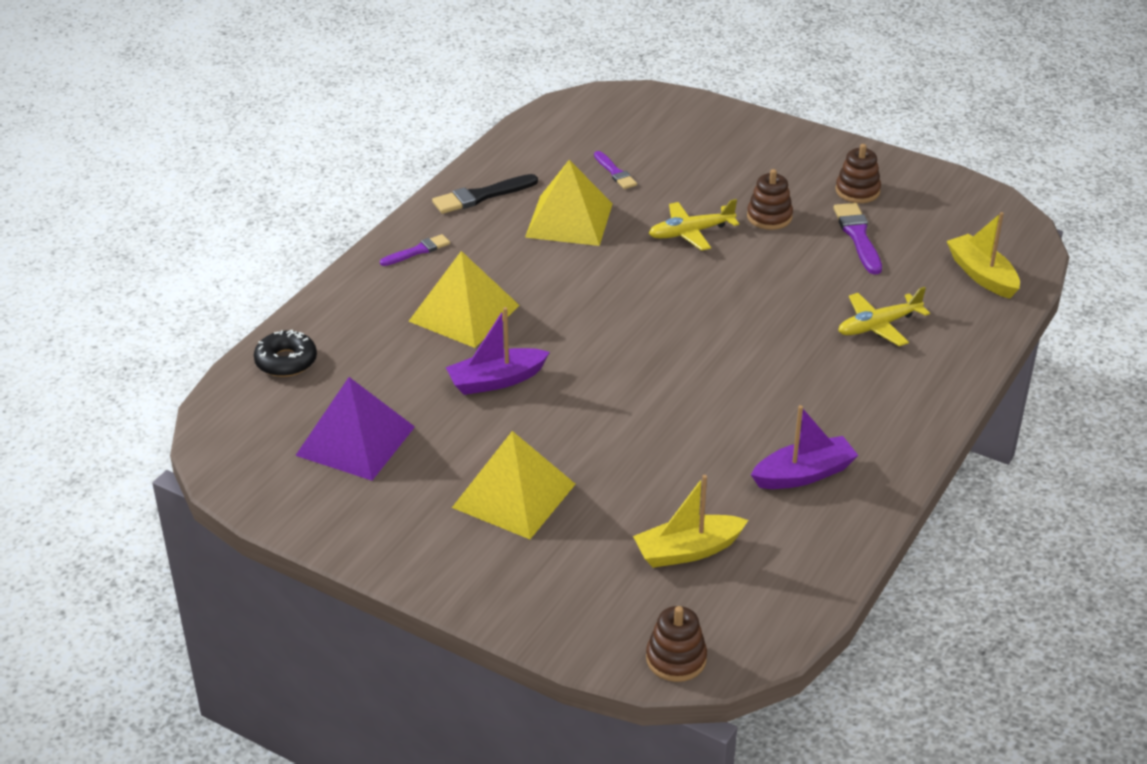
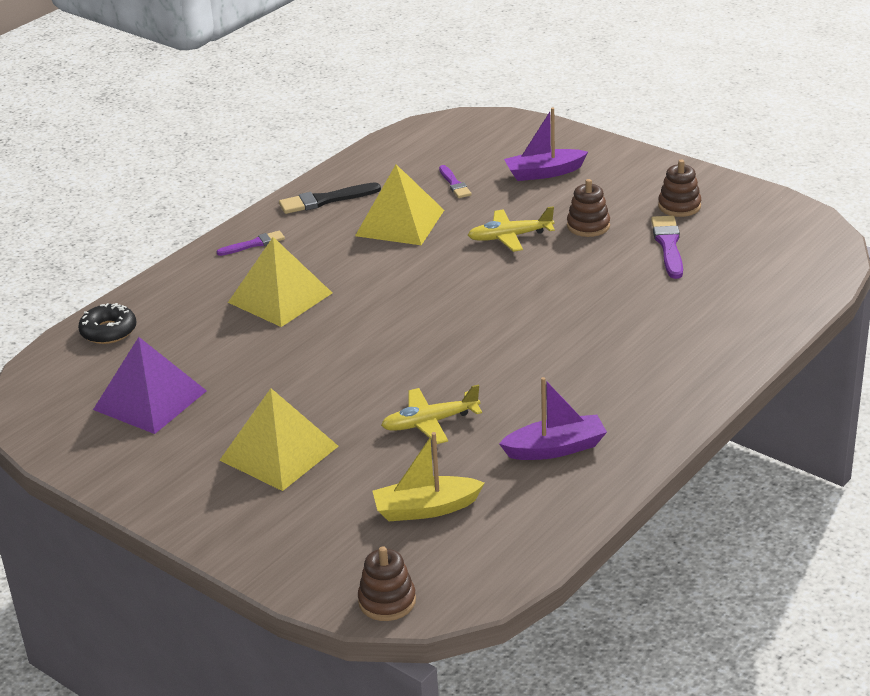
camera: 10 degrees right, 5 degrees down
(496, 380) = (292, 355): purple boat -> purple boat (544, 173)
(879, 325) = (666, 323): yellow plane -> yellow plane (430, 422)
(982, 275) = (779, 283): yellow boat -> none

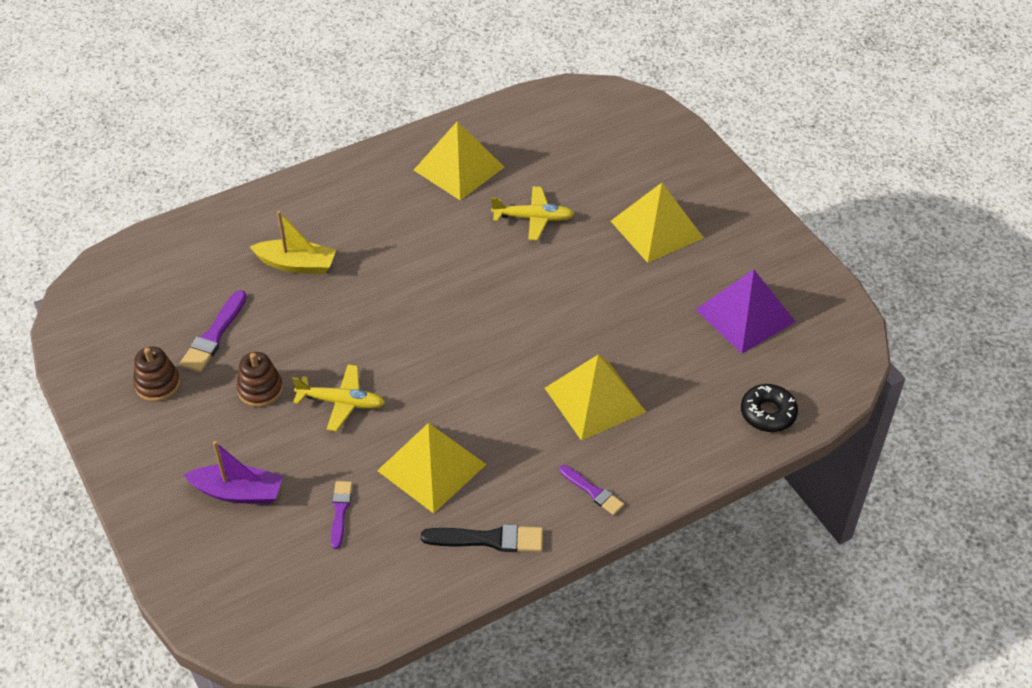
camera: 160 degrees left, 15 degrees up
(254, 244) = (592, 491): purple brush -> purple brush turned 135 degrees counterclockwise
(387, 601) = (628, 101): brown stacking toy -> none
(426, 509) = (573, 152): yellow boat -> yellow boat (296, 264)
(555, 448) = (459, 168): purple boat -> yellow pyramid

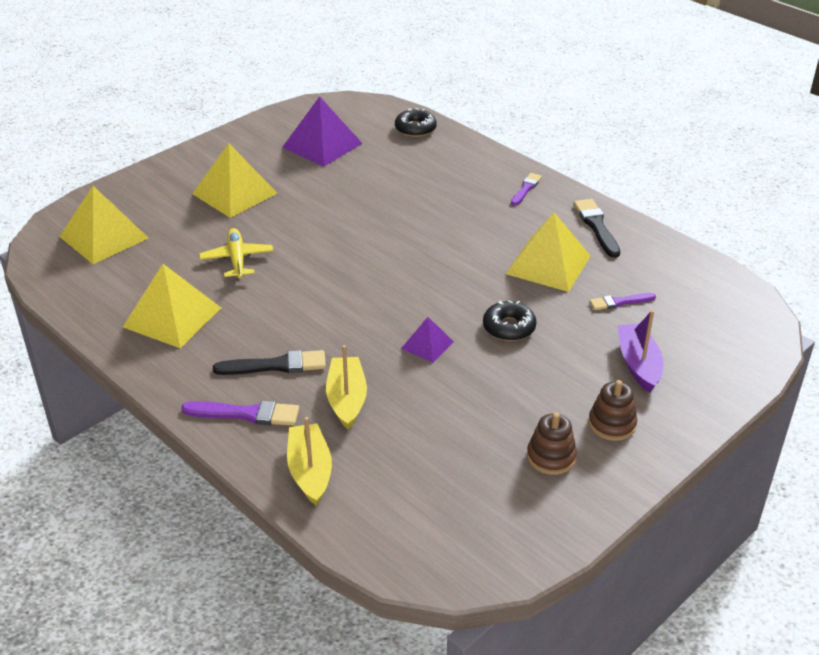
camera: 105 degrees left, 10 degrees down
(214, 335) = (468, 434): purple brush -> purple brush (246, 414)
(225, 229) = (310, 471): none -> yellow boat
(260, 389) = (520, 381): brown stacking toy -> brown stacking toy (612, 424)
(341, 402) = (509, 327): yellow plane -> black donut
(343, 333) = (427, 345): none -> purple pyramid
(362, 226) = (275, 365): none -> black brush
(595, 400) = (439, 199): yellow pyramid -> yellow pyramid (104, 237)

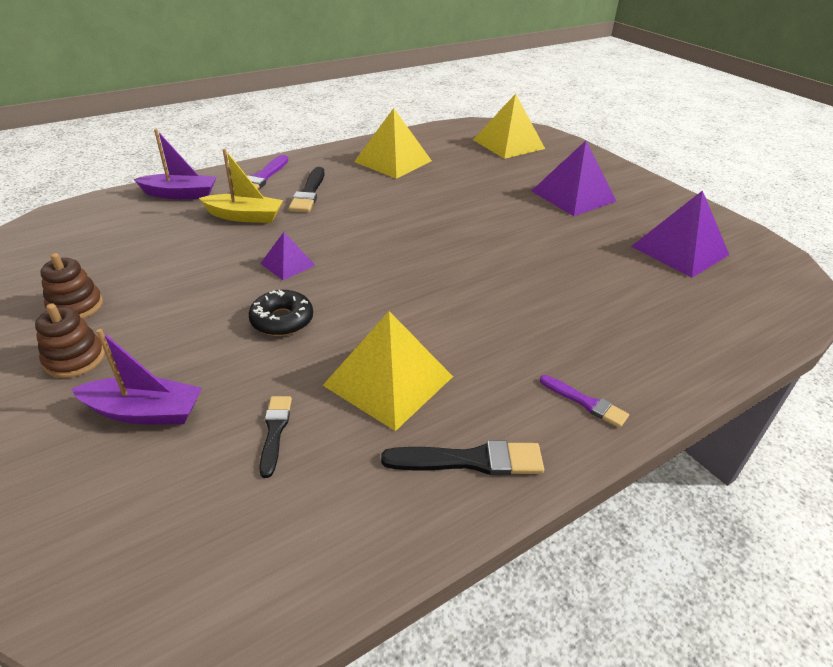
camera: 100 degrees right, 0 degrees up
(234, 193) = (573, 196): yellow pyramid -> purple pyramid
(237, 259) = (462, 189): yellow plane -> none
(310, 471) = (180, 194): yellow boat -> purple boat
(415, 129) = (745, 325): black donut -> none
(619, 302) = (275, 431): purple brush -> black brush

